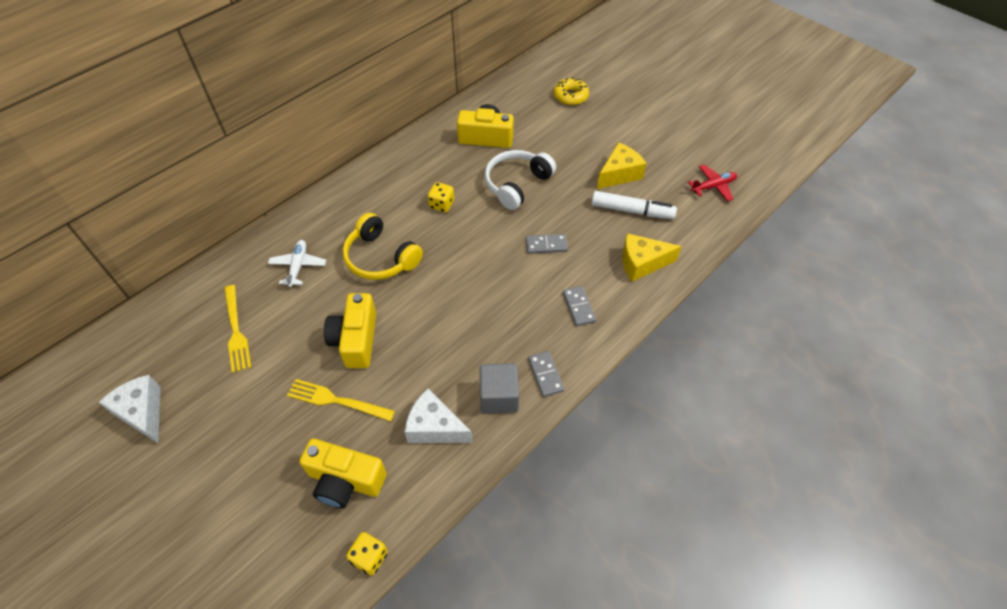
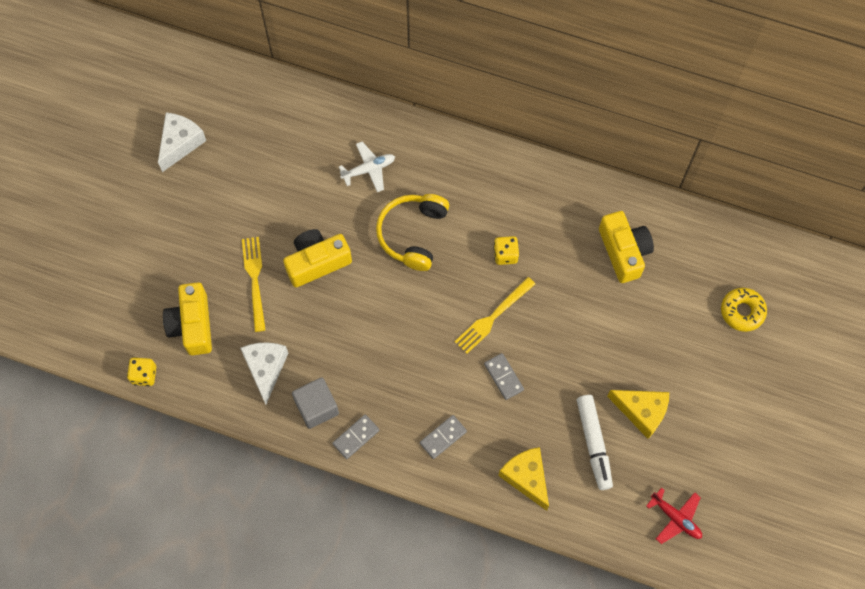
camera: 65 degrees right, 15 degrees up
(236, 331) = (280, 162): yellow fork -> yellow fork (492, 317)
(517, 184) = (571, 313): white headphones -> none

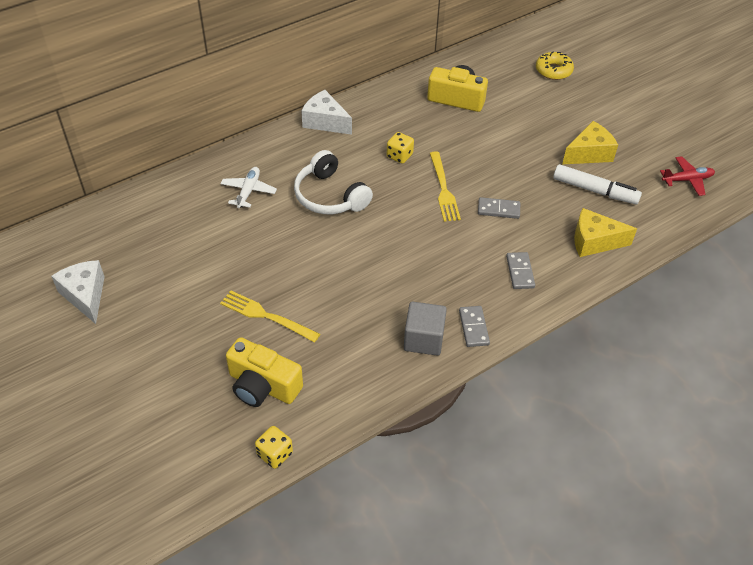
camera: 55 degrees left, 20 degrees down
(265, 369) = (356, 355): white cheese -> white cheese (325, 122)
(317, 262) = (293, 266): yellow camera -> none
(413, 234) = (330, 196): yellow headphones -> white headphones

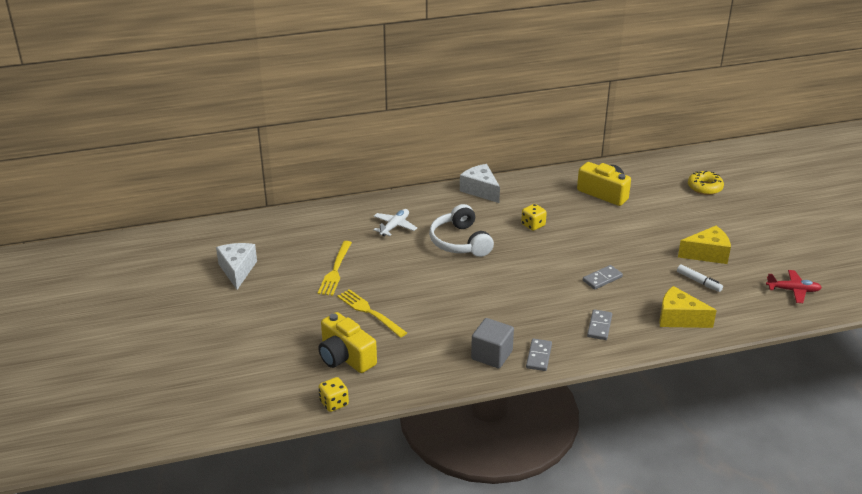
camera: 20 degrees right, 15 degrees down
(444, 189) = (560, 256): yellow fork -> yellow fork (335, 271)
(498, 209) = (602, 279): grey domino -> grey domino turned 60 degrees counterclockwise
(595, 190) = (698, 282): white marker -> white marker, size x0.61

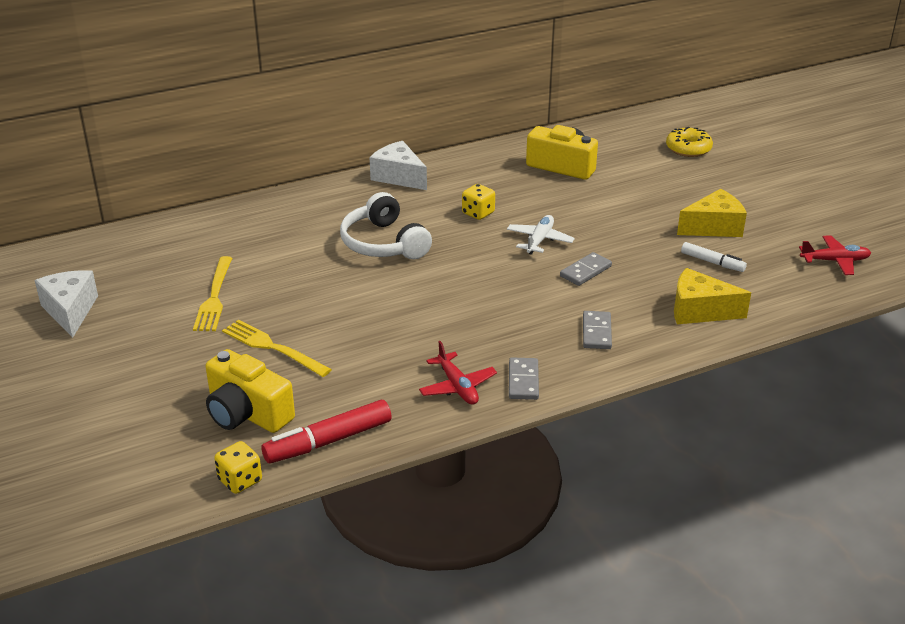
camera: 10 degrees left, 0 degrees up
(394, 226) = (289, 232): white plane -> white plane (539, 240)
(396, 383) = (328, 441): none -> red marker
(491, 355) = (457, 386): grey cube -> red plane

